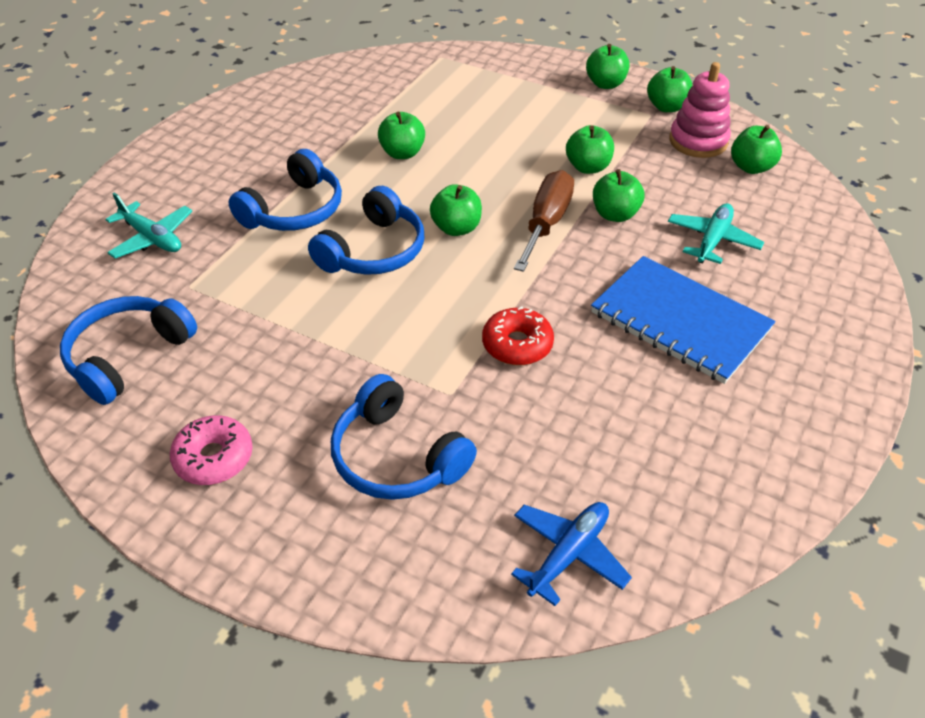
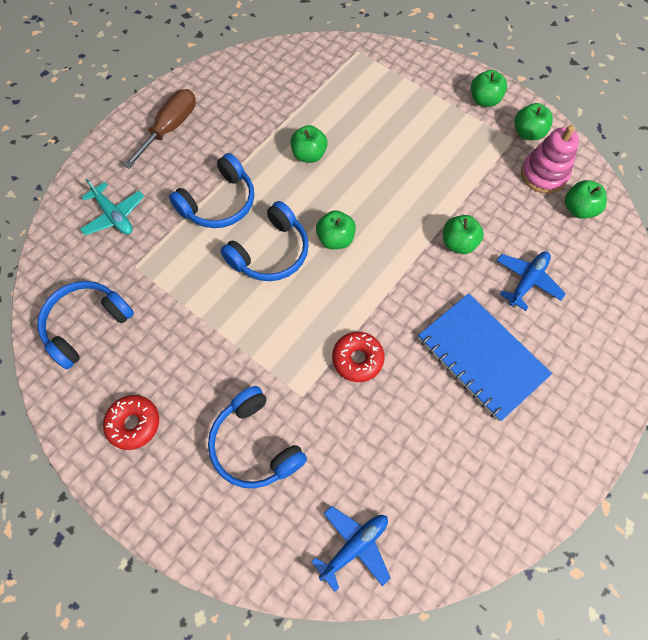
camera: 10 degrees right, 20 degrees up
(214, 458) = (134, 424): pink donut -> red donut
(546, 223) = (404, 244): brown screwdriver -> brown screwdriver (170, 128)
(588, 167) = (449, 190): green apple -> none
(712, 240) = (527, 281): turquoise plane -> blue plane

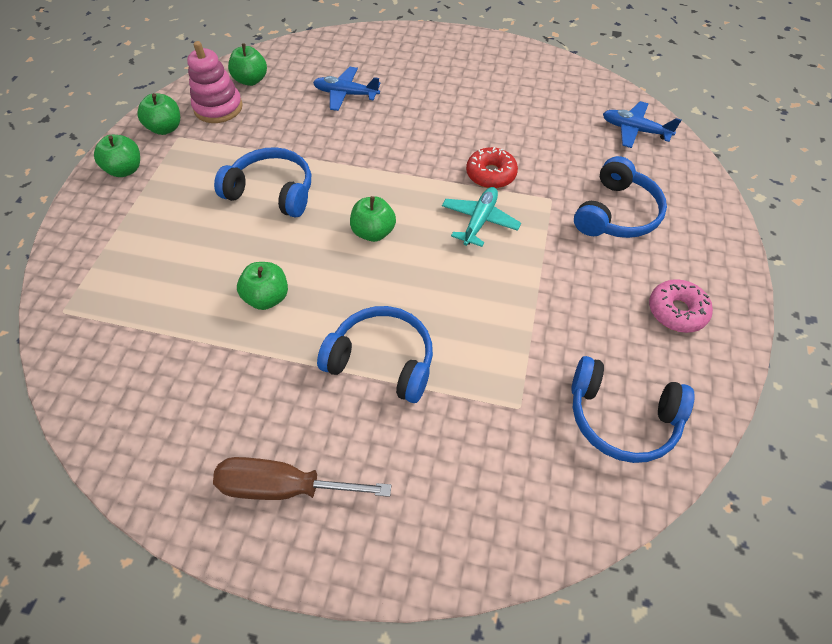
camera: 115 degrees left, 10 degrees down
(114, 215) = (466, 477): turquoise plane -> turquoise plane (479, 221)
(134, 424) = (676, 311): red donut -> pink donut
(271, 252) = (421, 280): blue headphones -> blue headphones (272, 191)
(458, 243) = (329, 143): green apple -> none
(481, 357) = (435, 104): blue notebook -> none

